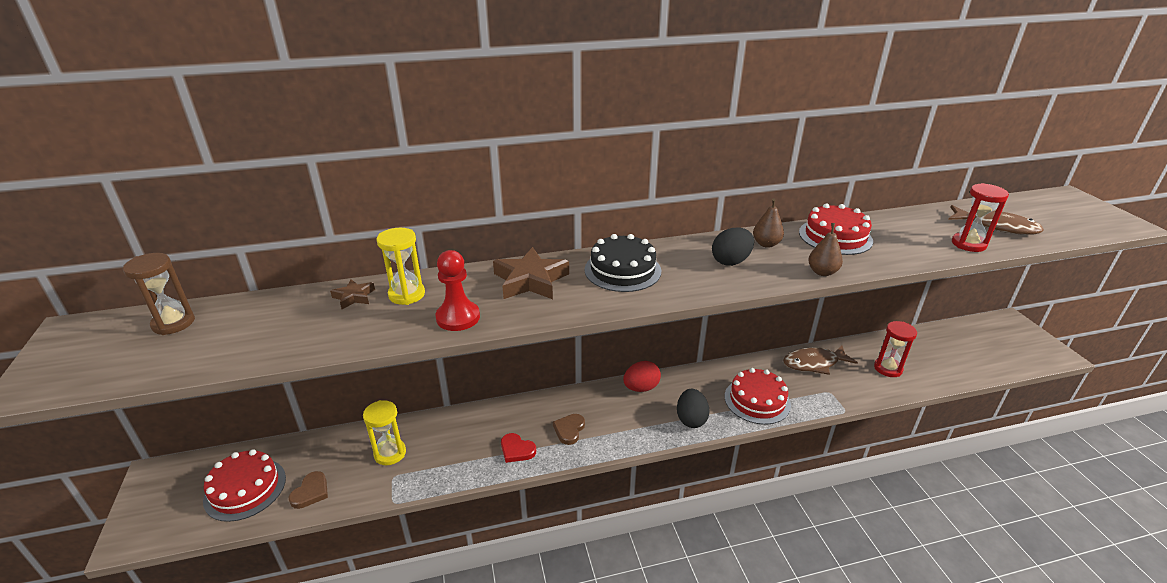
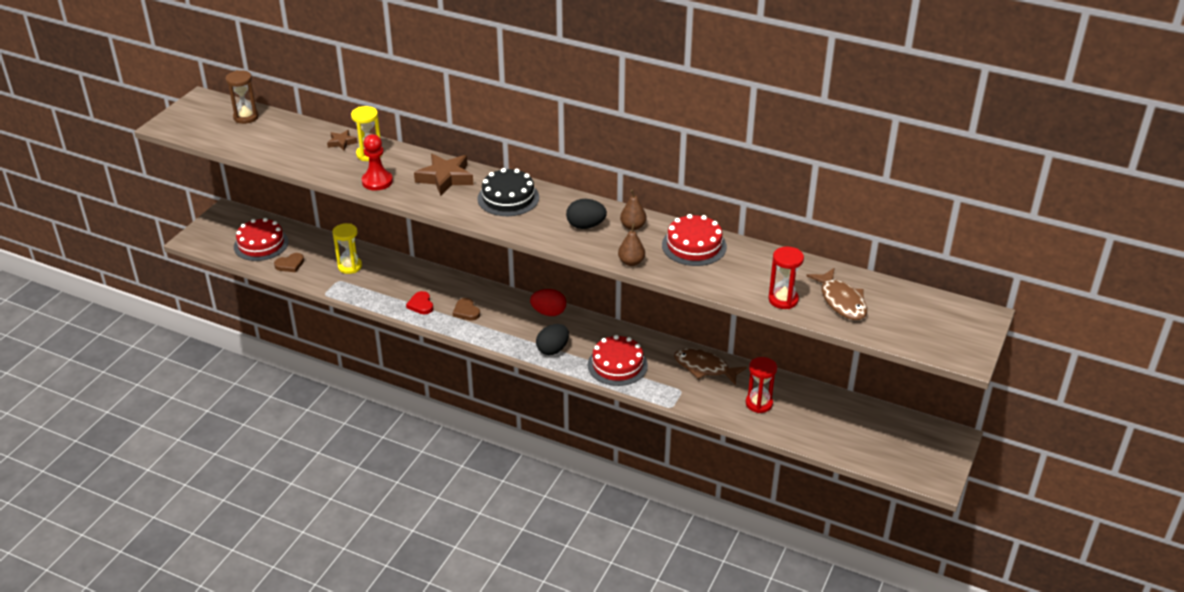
camera: 40 degrees right, 5 degrees up
(569, 430) = (466, 311): brown heart -> brown heart turned 90 degrees counterclockwise

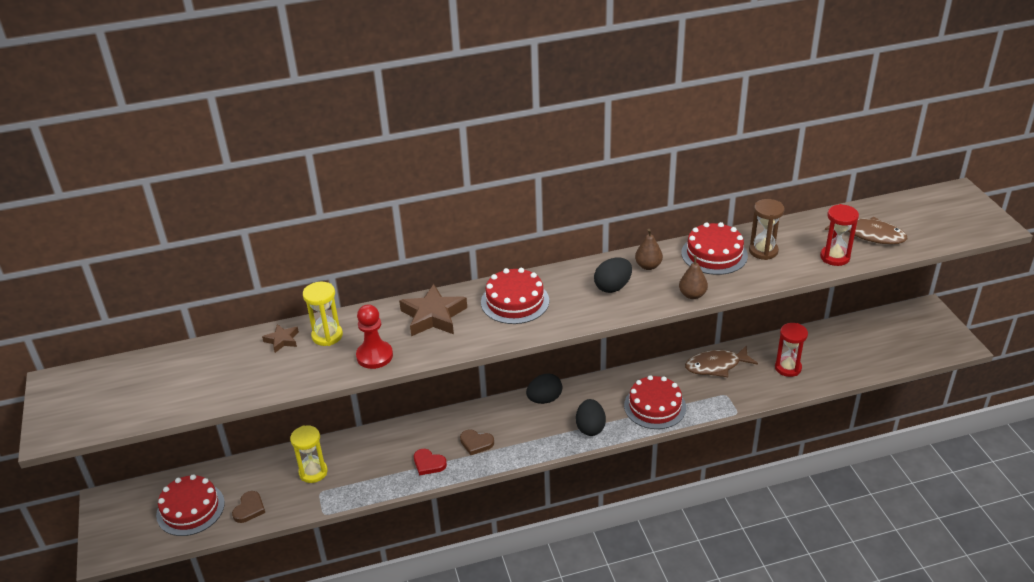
camera: 40 degrees left, 0 degrees up
(246, 117) = (137, 373): brown hourglass -> brown hourglass (763, 251)
(508, 198) = (515, 301): black cake -> red cake
(548, 313) = (544, 399): red egg -> black egg

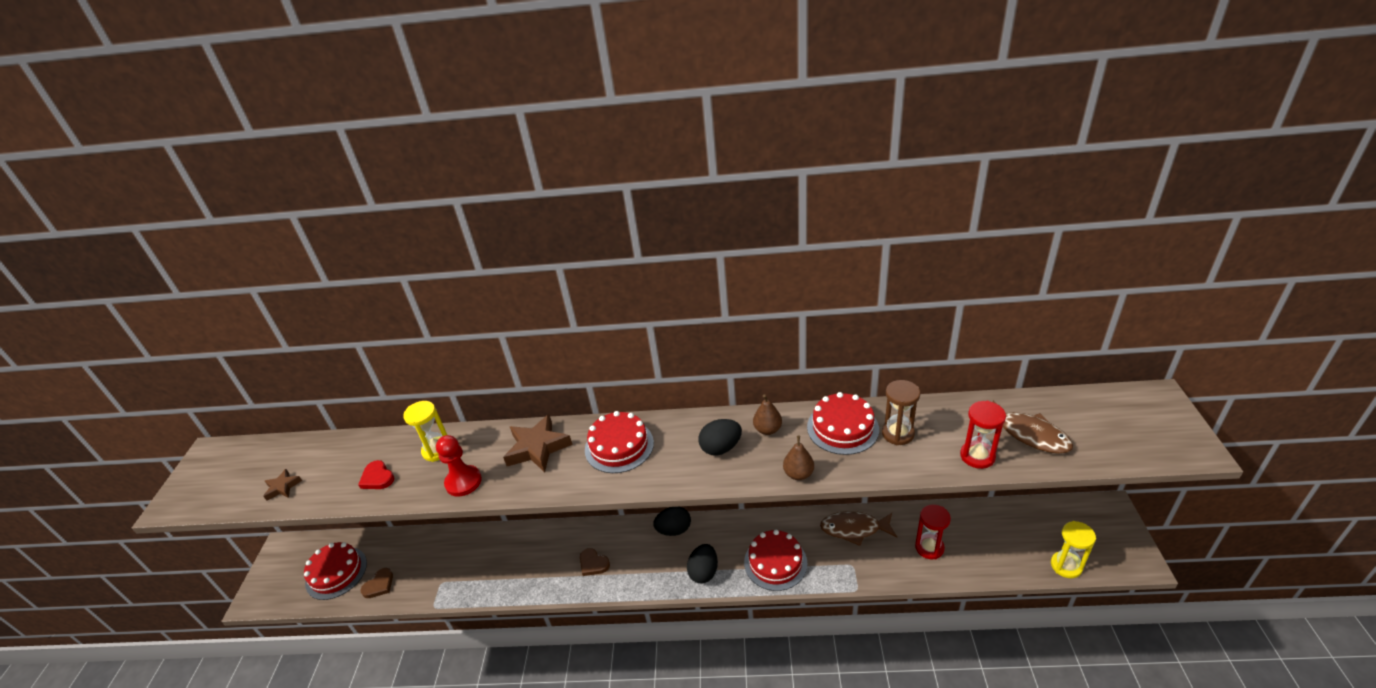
camera: 20 degrees right, 0 degrees up
(282, 340) = (399, 447): brown star -> brown star (283, 487)
(313, 472) = (446, 560): yellow hourglass -> yellow hourglass (1066, 566)
(428, 463) = (543, 576): red heart -> red heart (377, 478)

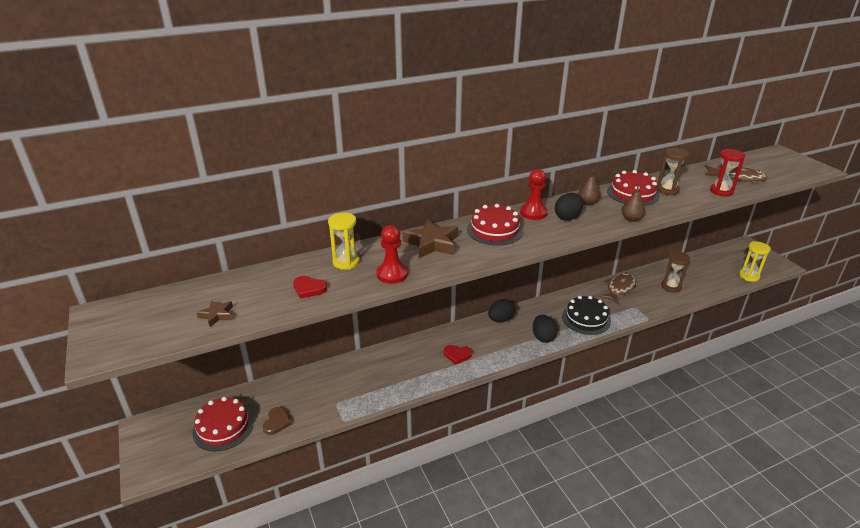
camera: 30 degrees left, 5 degrees down
(593, 564) = (457, 355): brown heart -> red heart
(687, 429) = (533, 213): none -> red pawn
(775, 562) = (586, 319): red cake -> black cake
(854, 529) = (619, 289): brown fish -> brown fish turned 150 degrees clockwise
(929, 547) = (671, 287): red hourglass -> brown hourglass

